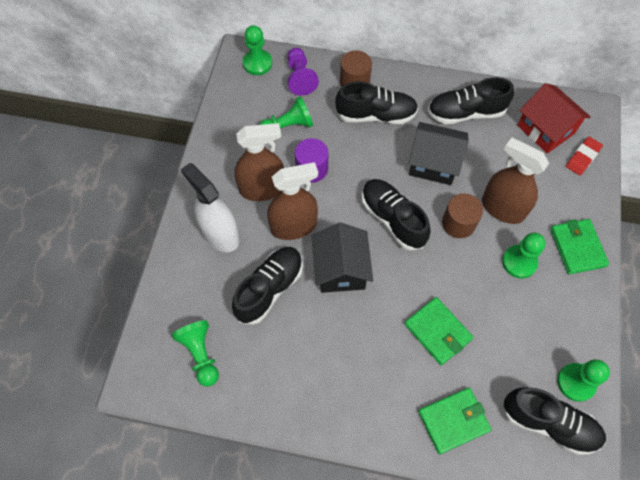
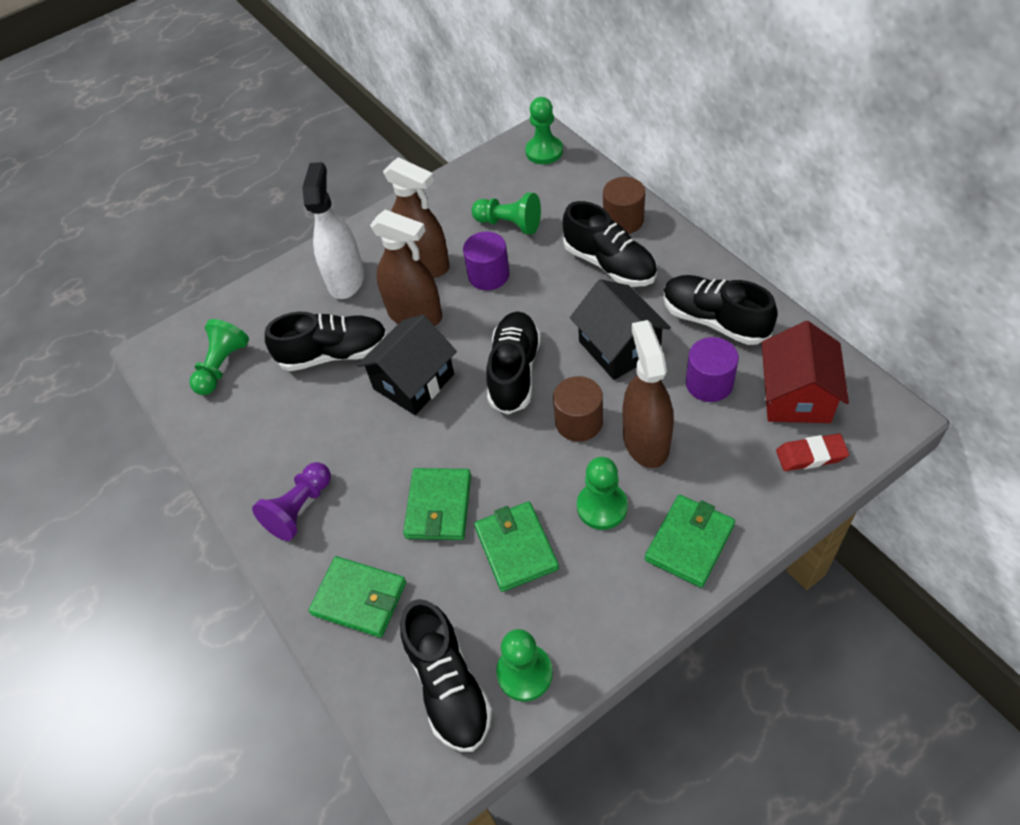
camera: 50 degrees right, 10 degrees down
(300, 78) = (571, 186): purple pawn -> purple pawn (300, 509)
(499, 152) = (709, 383): none -> purple cylinder
(502, 320) = (516, 548): none -> green wallet

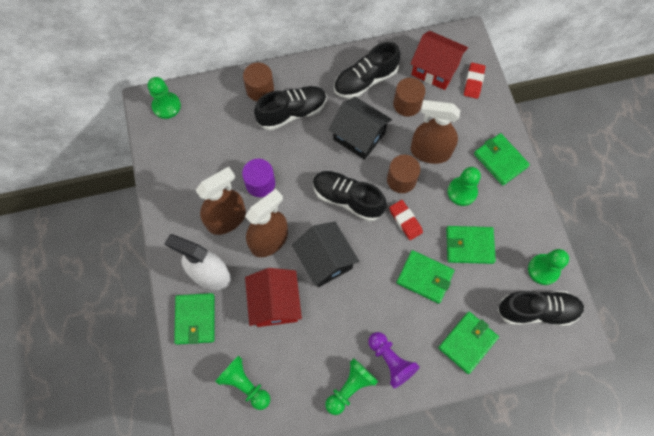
camera: 75 degrees left, 15 degrees up
(286, 289) = (195, 319): none -> green wallet
(334, 354) = (275, 303): black shoe -> red house
(509, 224) = (222, 154): green pawn -> green pawn (350, 387)
(515, 450) = (405, 221): none -> red eraser
(619, 347) = (359, 136): black house -> black house turned 45 degrees clockwise
(709, 383) = (407, 104): purple cylinder -> brown cylinder

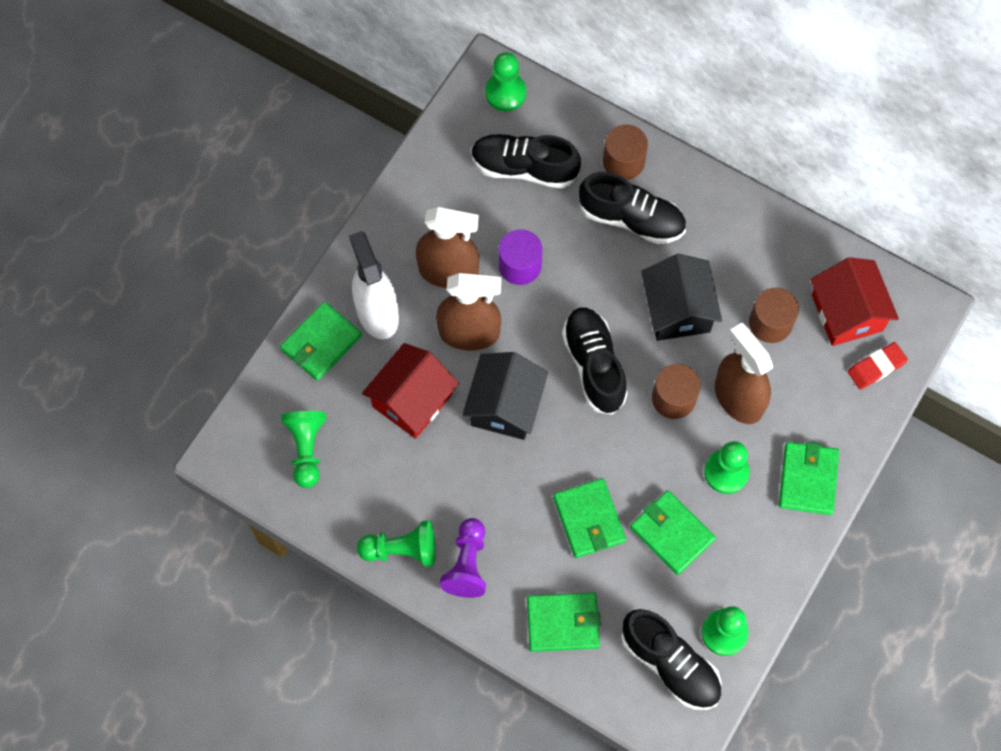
camera: 45 degrees right, 0 degrees up
(365, 80) = (751, 254): black shoe -> black shoe (524, 168)
(405, 221) = (631, 444): red eraser -> none

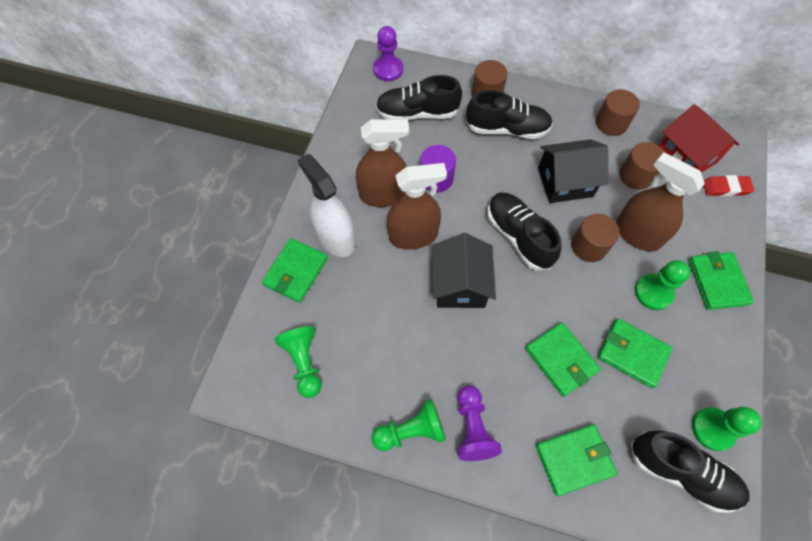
camera: 15 degrees left, 5 degrees down
(412, 400) = (383, 299): red house -> none
(505, 93) = (388, 69): green pawn -> purple pawn
(677, 310) = (565, 182): black house -> black house turned 75 degrees counterclockwise
(770, 243) = (611, 123): none -> brown cylinder
(876, 367) = (725, 188): red eraser -> red eraser turned 45 degrees clockwise

